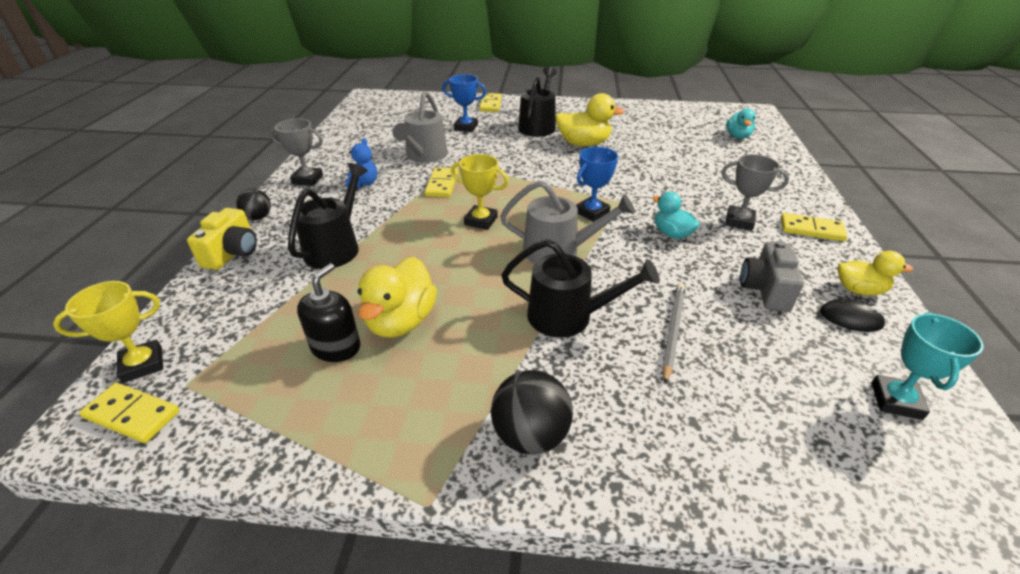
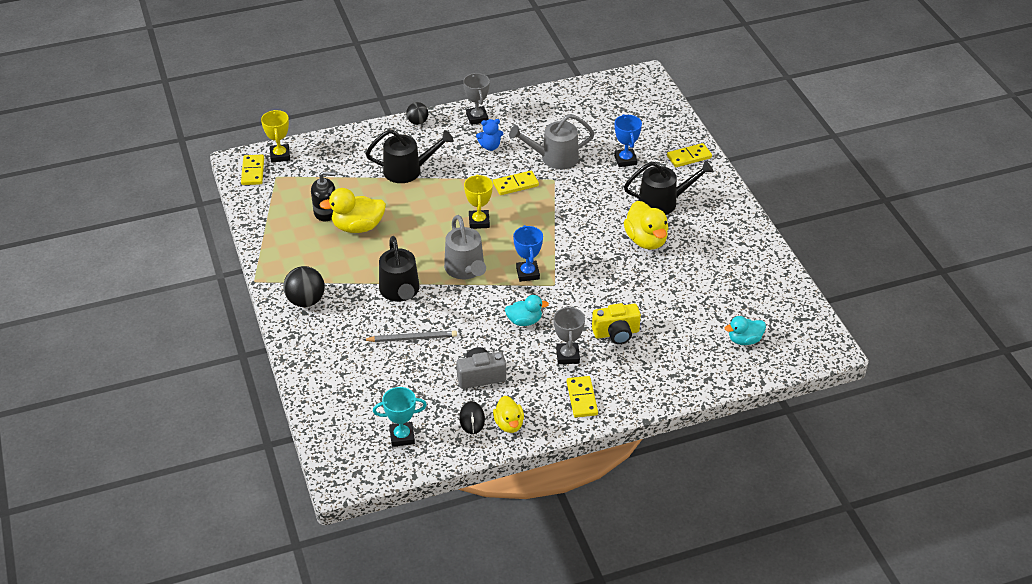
camera: 65 degrees right, 5 degrees up
(143, 364) = (280, 155): yellow trophy -> yellow trophy turned 45 degrees clockwise
(233, 253) = (376, 133): yellow camera -> yellow camera (616, 333)
(592, 212) = (527, 273): blue trophy -> blue trophy turned 60 degrees clockwise
(671, 234) = (524, 321): turquoise duck -> turquoise duck turned 60 degrees clockwise

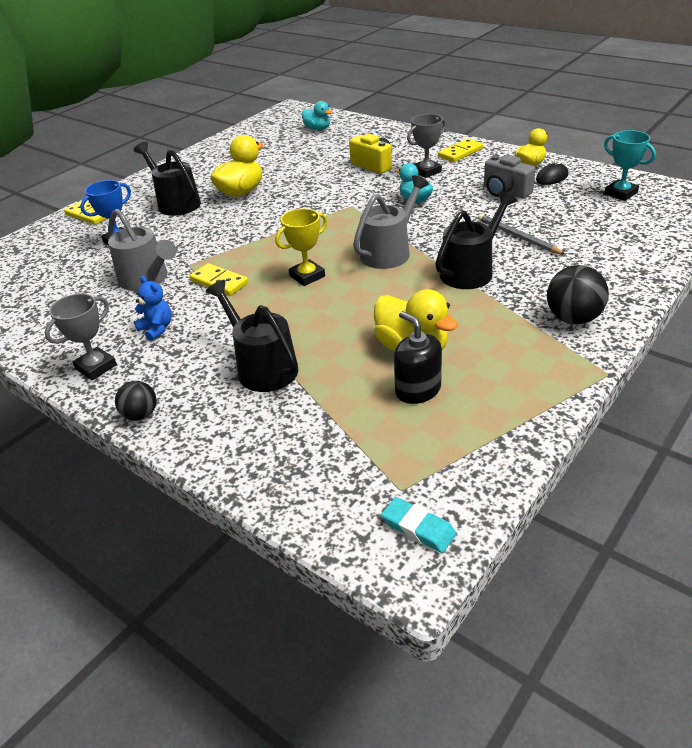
camera: 120 degrees left, 5 degrees down
(253, 171) = (418, 528): yellow domino -> turquoise eraser
(280, 155) = (347, 520): yellow trophy -> none
(527, 273) = (352, 222): blue trophy -> none

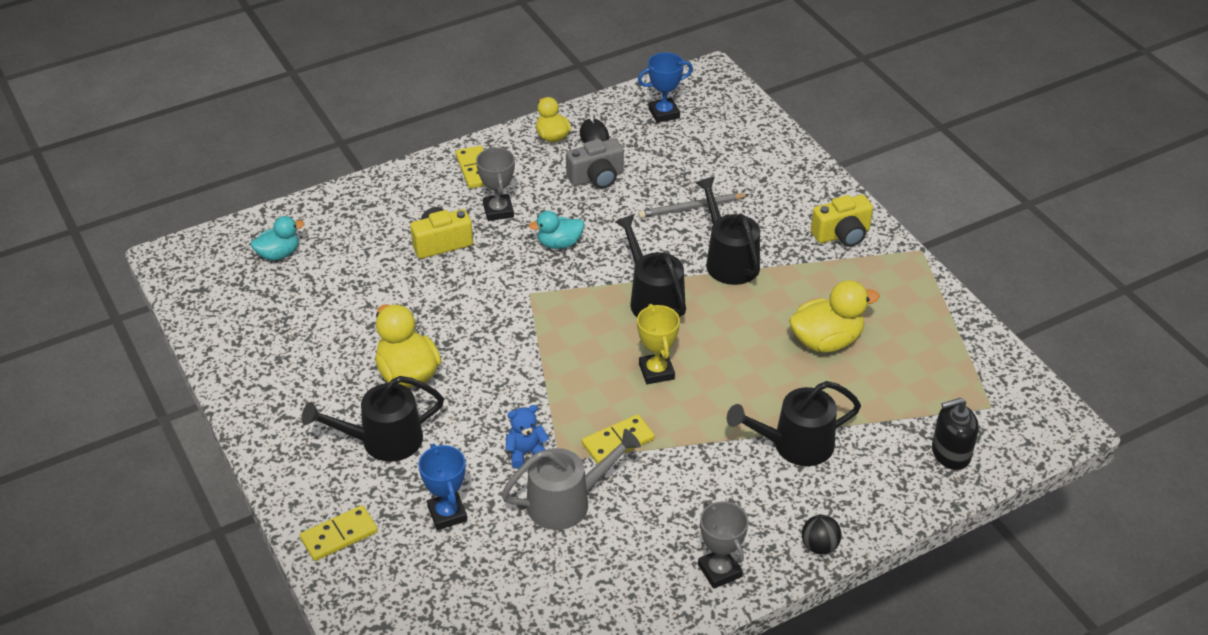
camera: 70 degrees left, 5 degrees up
(157, 329) = (678, 510): blue teddy bear -> blue teddy bear (526, 453)
(389, 252) = (653, 299): grey watering can -> black watering can
(417, 390) = (883, 358): black soap dispenser -> black soap dispenser (950, 453)
(418, 528) = (1031, 411): turquoise eraser -> none
(573, 318) = (842, 235): black ball -> yellow camera
(620, 193) = (664, 113): turquoise trophy -> blue trophy

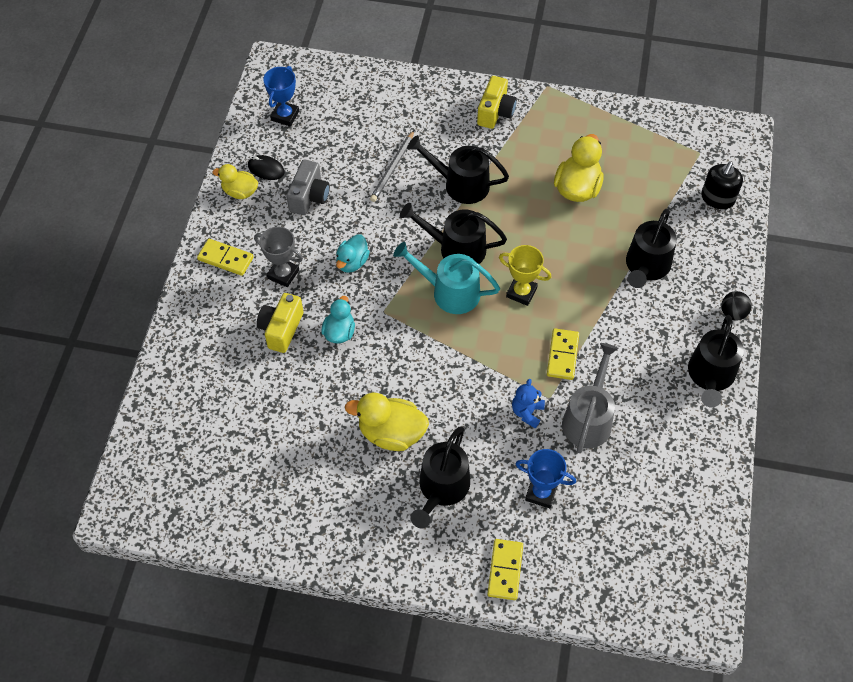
camera: 50 degrees left, 15 degrees up
(278, 254) = (188, 437): turquoise duck -> turquoise duck (339, 332)
(600, 323) = (449, 292): none -> turquoise watering can
(719, 571) = (710, 376): grey trophy -> black watering can

